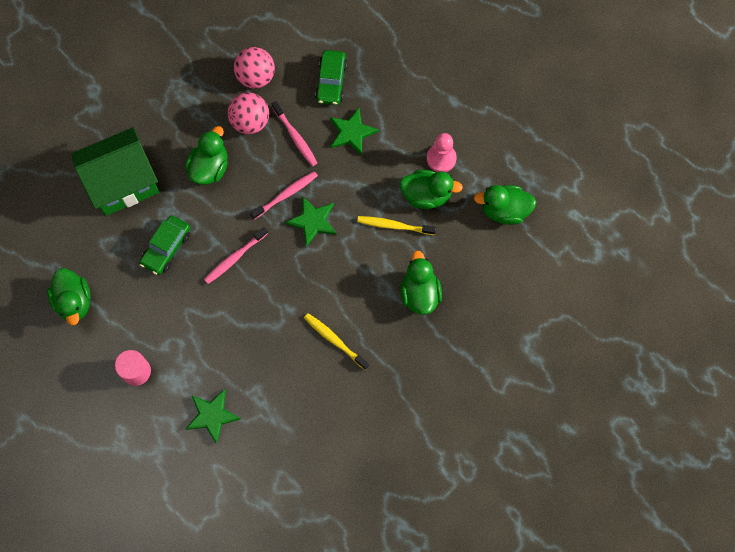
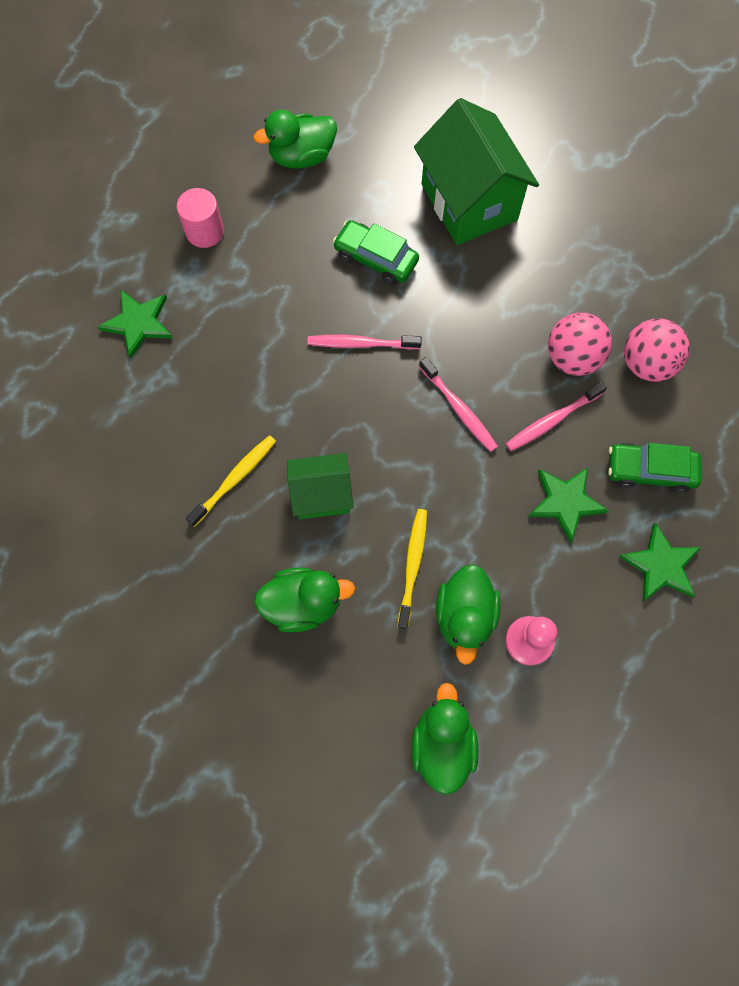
camera: 90 degrees right, 0 degrees up
(209, 168) = (497, 307): green duck -> none
(234, 258) = (361, 343): pink toothbrush -> pink toothbrush turned 45 degrees counterclockwise
(312, 221) = (418, 447): green star -> green star (661, 565)
(346, 283) = (321, 495): none -> green house

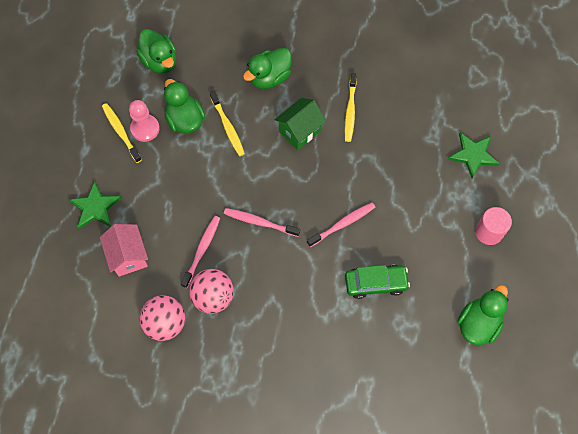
camera: 145 degrees right, 5 degrees down
(469, 202) = (348, 364): green house -> none
(565, 502) = (167, 208): green star -> none
(566, 659) = (121, 132): none -> yellow toothbrush
(649, 471) = (128, 256): green car -> pink house

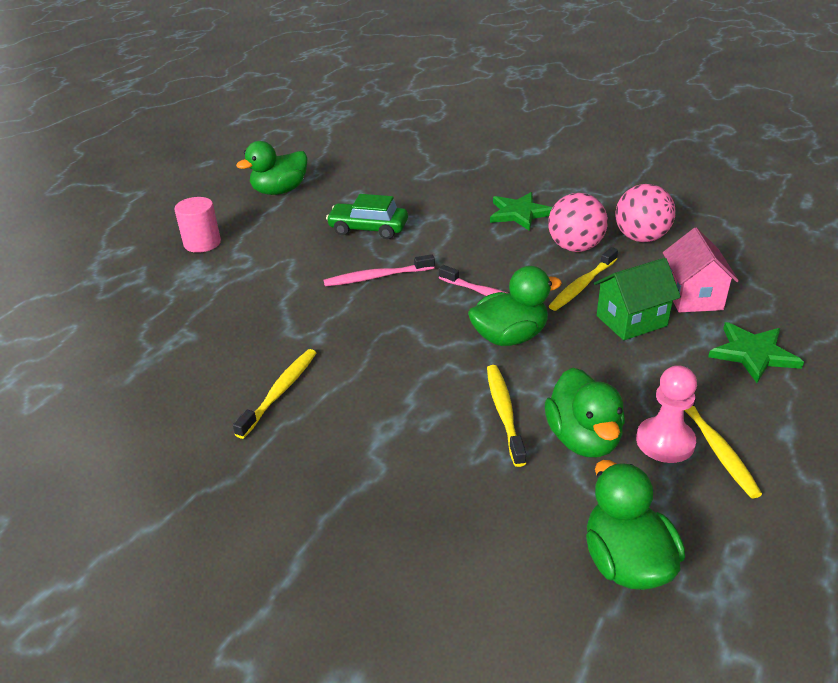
camera: 160 degrees left, 30 degrees down
(202, 250) = (582, 285): pink toothbrush -> yellow toothbrush
(269, 78) = (395, 473): green duck -> green duck (510, 337)
(300, 131) = (380, 382): green house -> green house (631, 321)
(473, 155) = (147, 308): green star -> green star (519, 213)

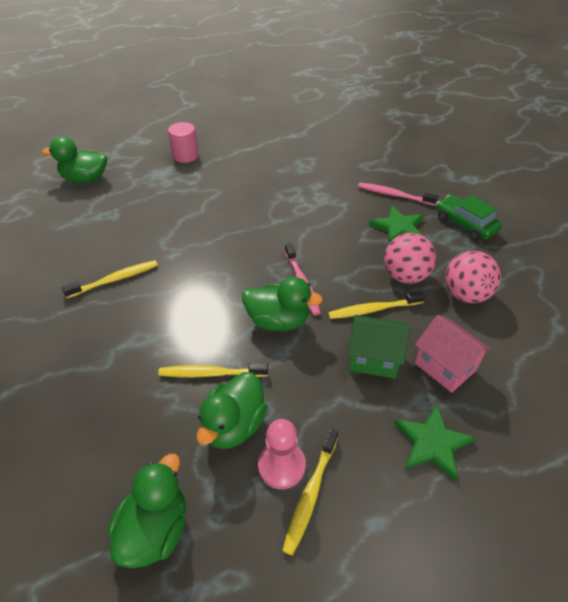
camera: 35 degrees right, 10 degrees up
(280, 191) = (266, 137): green duck -> green duck (85, 179)
(368, 229) = (286, 191): green car -> green car (465, 224)
(377, 277) = (251, 230): pink toothbrush -> pink toothbrush (394, 195)
(504, 413) = (211, 373): yellow toothbrush -> yellow toothbrush turned 120 degrees counterclockwise
(693, 296) = (445, 366): pink house -> pink house turned 75 degrees counterclockwise

